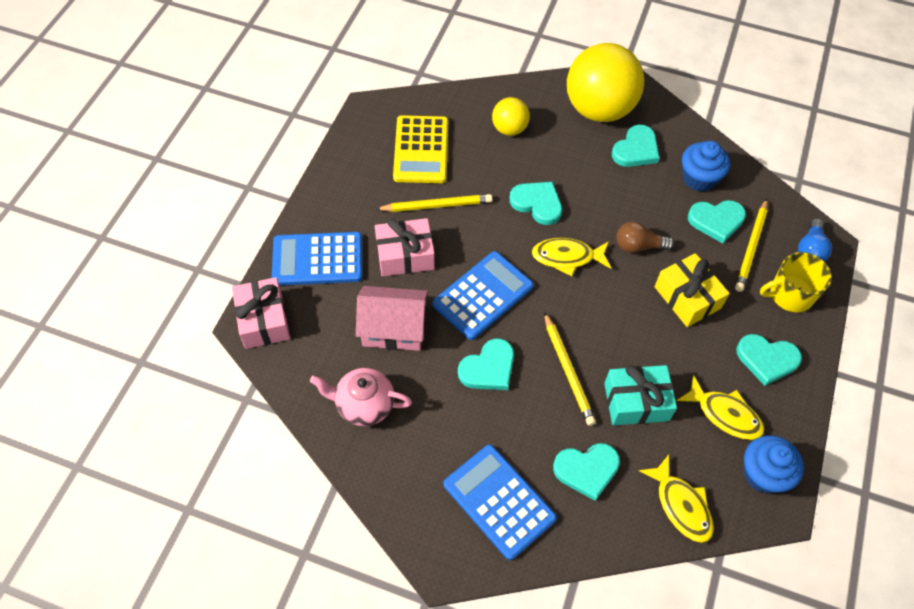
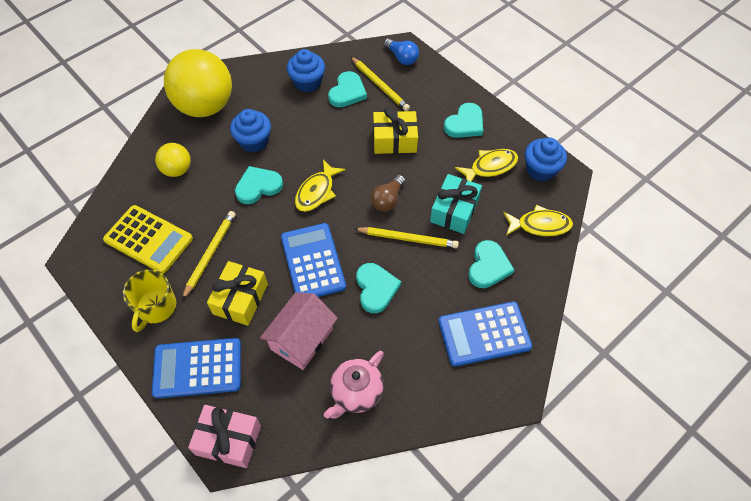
camera: 60 degrees left, 0 degrees up
(317, 259) = (197, 368): blue calculator -> blue calculator turned 60 degrees clockwise
(405, 255) = (240, 299): pink gift -> yellow gift
(587, 171) = (254, 141): none -> blue cupcake
(636, 150) = (257, 104): turquoise heart -> none
(638, 246) = (337, 145): brown light bulb -> brown light bulb (388, 200)
(790, 294) = (427, 86): yellow mug -> yellow mug (156, 307)

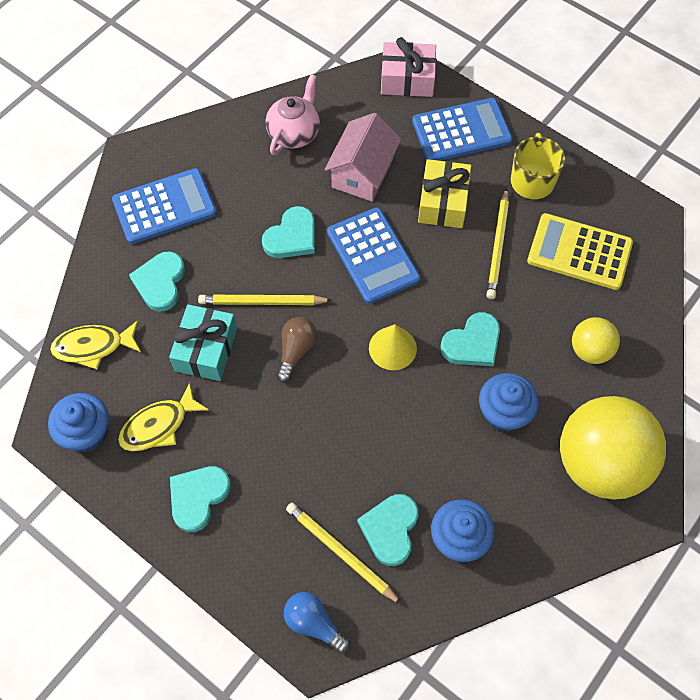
camera: 170 degrees right, 5 degrees up
(317, 192) = (392, 348): yellow fish -> yellow cone
(376, 288) = (292, 236): turquoise heart -> turquoise heart turned 120 degrees counterclockwise
(394, 140) = (301, 449): yellow gift -> none

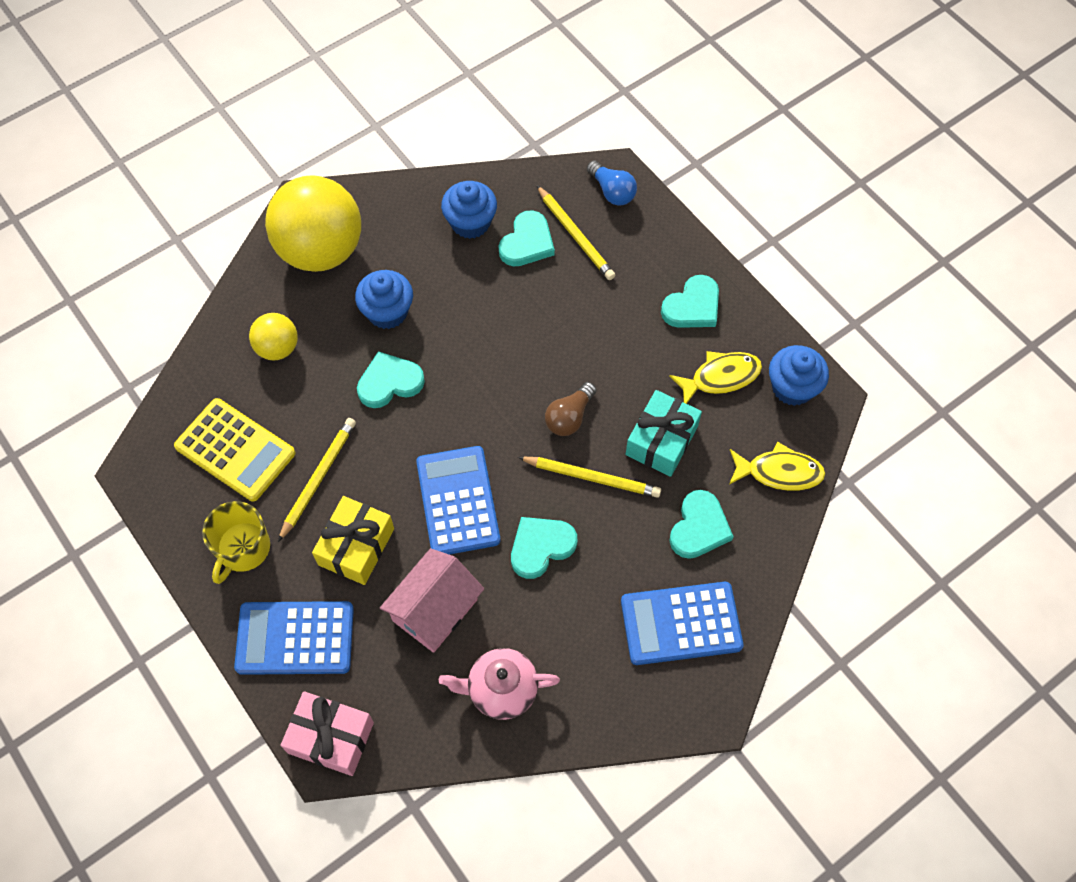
camera: 165 degrees left, 0 degrees up
(294, 133) = (501, 690): pink teapot -> pink teapot turned 45 degrees clockwise
(392, 348) = (471, 397): yellow cone -> none

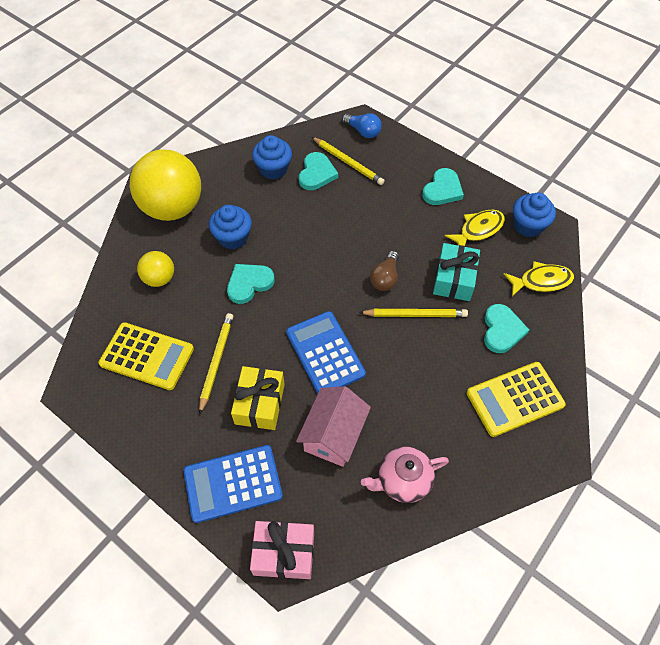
camera: 15 degrees left, 5 degrees down
(243, 549) = (173, 426): yellow mug -> none
(541, 547) = (396, 370): turquoise heart -> none
(681, 623) = (514, 399): blue calculator -> yellow calculator

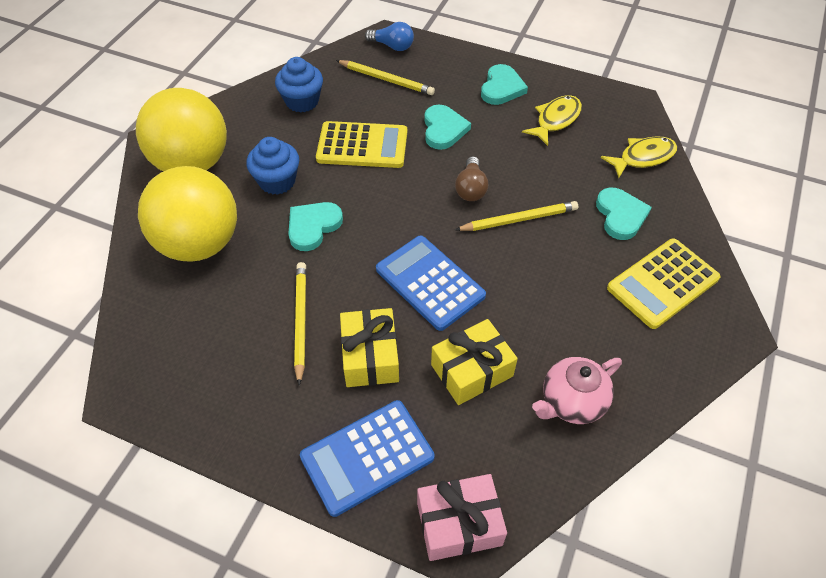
camera: 15 degrees left, 5 degrees down
(147, 356) = (210, 335): yellow calculator -> yellow calculator (362, 146)
(159, 278) = (199, 243): yellow ball -> yellow ball, size x2.03
(316, 173) = (354, 97): turquoise heart -> turquoise heart (443, 129)
(333, 435) = (472, 370): pink house -> yellow gift
(454, 279) = (548, 174): turquoise gift -> none
(528, 225) = (607, 106): blue cupcake -> none

